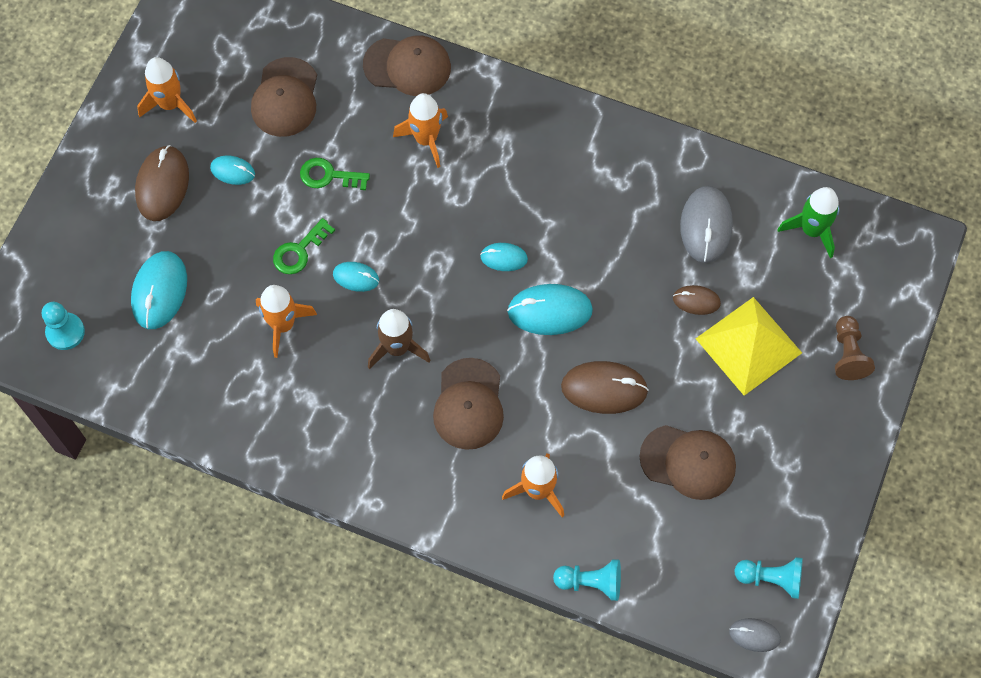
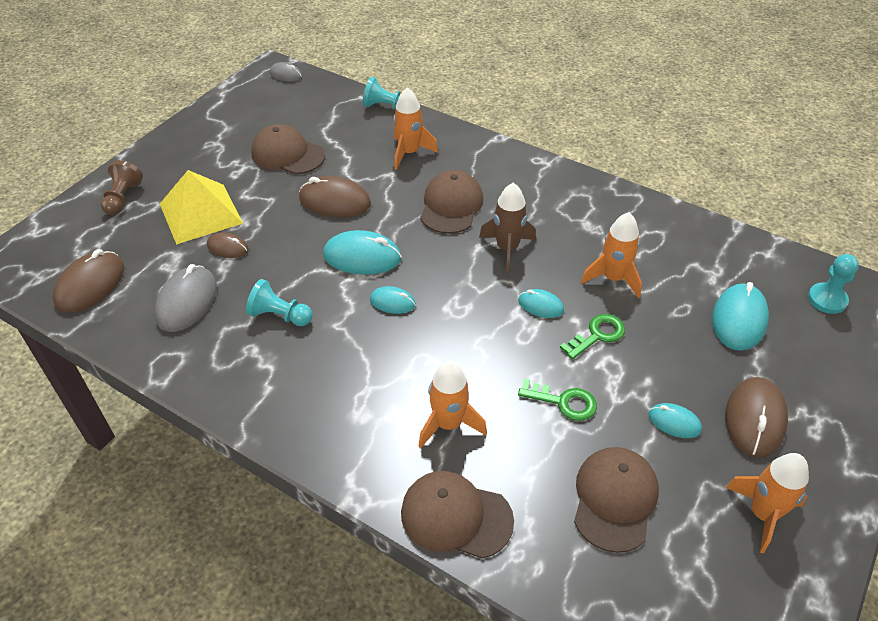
camera: 170 degrees left, 20 degrees down
(771, 579) = (260, 95): turquoise pawn -> turquoise pawn (280, 315)
(811, 230) = (90, 285): green rocket -> brown mouse

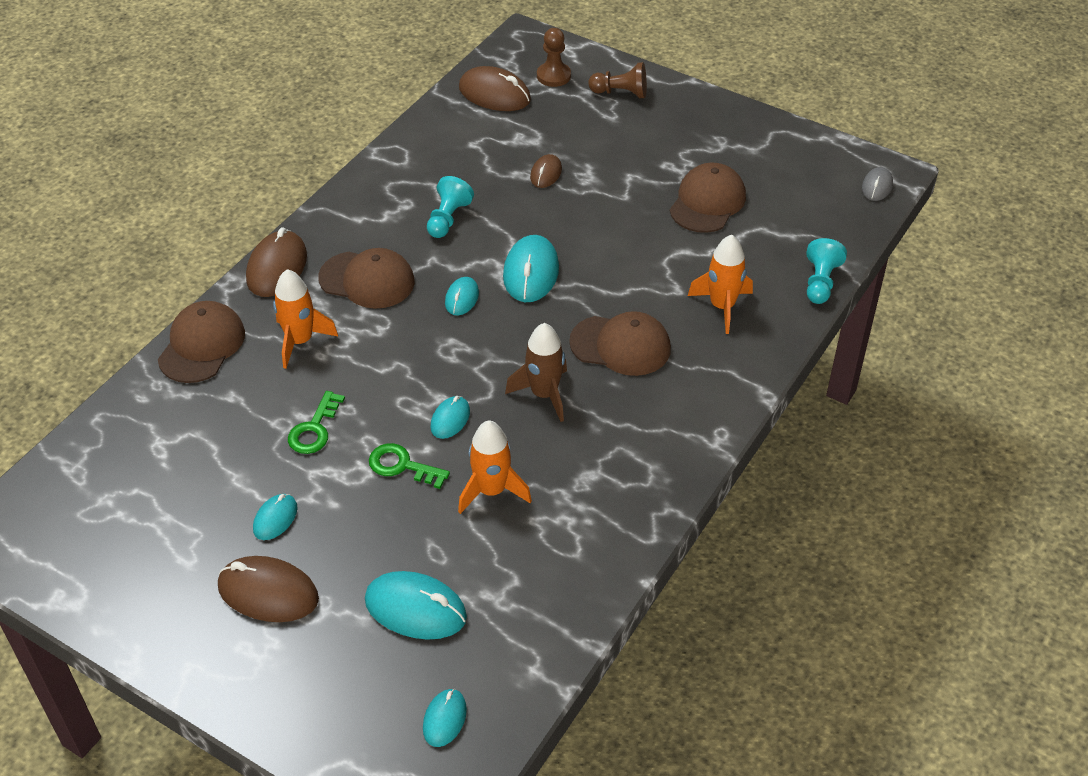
camera: 90 degrees right, 0 degrees up
(77, 242) = (553, 76): none -> brown pawn
(187, 302) = (470, 156): grey mouse -> none
(200, 213) = (599, 148): yellow pyramid -> none
(335, 201) = (623, 246): brown mouse -> brown mouse (277, 268)
(597, 335) = (402, 466): green key -> green key turned 150 degrees clockwise
(614, 499) = (195, 458): brown cap -> brown cap (367, 280)
(762, 514) = (155, 574): orange rocket -> none
(827, 299) = (444, 719): turquoise pawn -> turquoise mouse

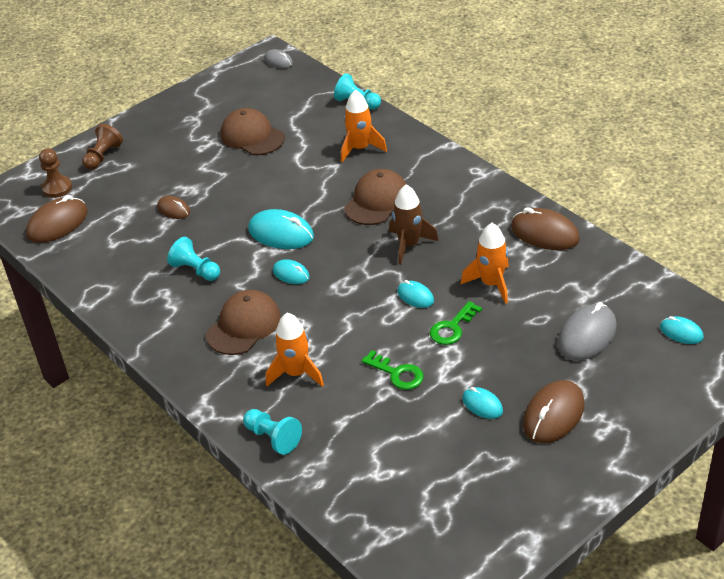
camera: 70 degrees left, 5 degrees down
(202, 345) = (273, 438): brown cap -> turquoise pawn
(277, 268) = (200, 380): brown mouse -> brown mouse (544, 233)
(415, 609) = (587, 336): turquoise mouse -> grey mouse

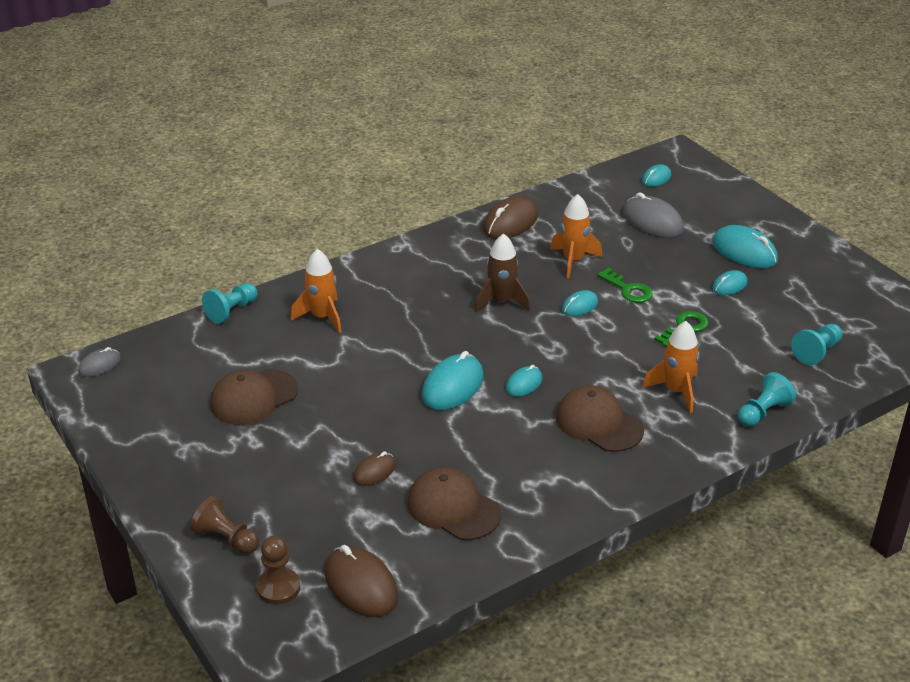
camera: 85 degrees left, 5 degrees down
(196, 270) = (496, 456): turquoise pawn -> turquoise pawn (816, 352)
(377, 201) = (421, 315): brown cap -> brown cap (453, 508)
(553, 415) = (744, 252): brown mouse -> turquoise mouse

